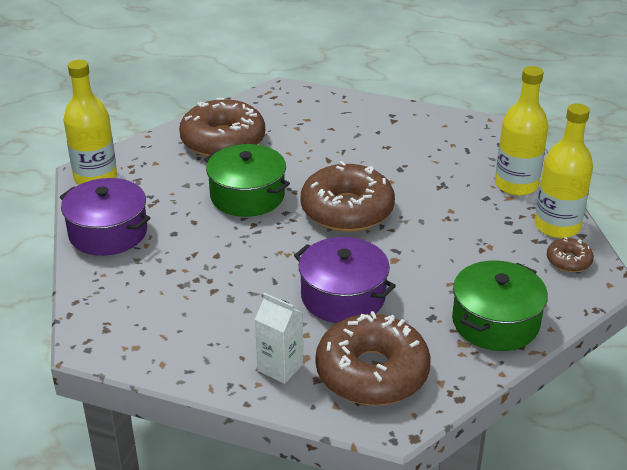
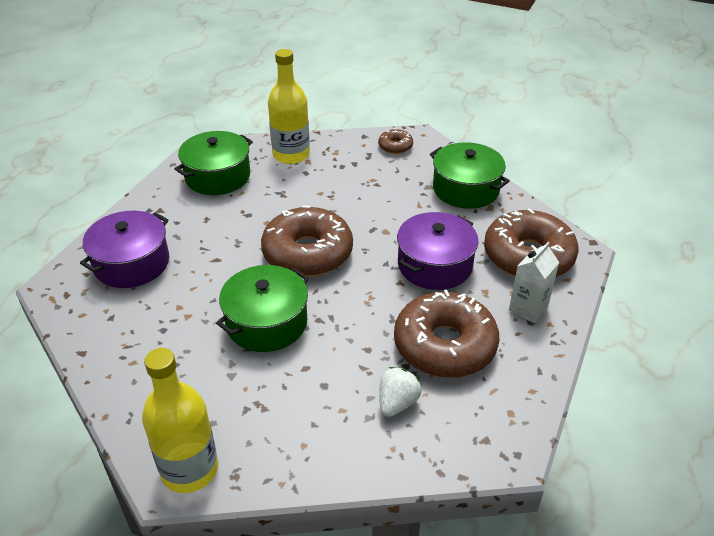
camera: 85 degrees left, 5 degrees up
(108, 232) = (313, 448): purple pot -> purple pot (131, 263)
(151, 275) = (397, 403): none -> white strawberry
(223, 141) = (148, 341): brown donut -> brown donut (444, 345)
(457, 144) = (217, 176): none -> green pot
(557, 226) = (351, 144): yellow bottle -> none

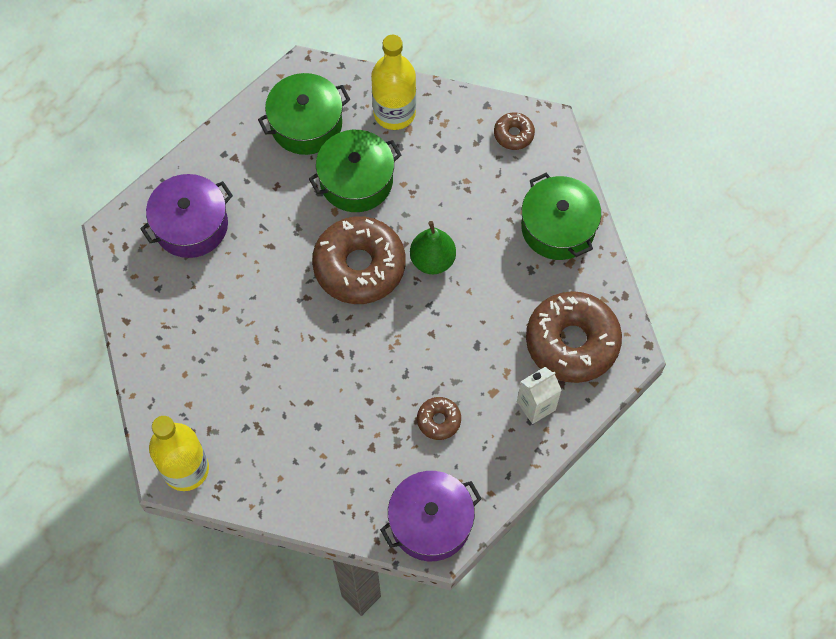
camera: 20 degrees right, 25 degrees up
(266, 322) = (292, 341): green pot -> green pot (356, 180)
(372, 233) = (432, 260): none -> green pear
(397, 403) = (371, 465): white strawberry -> none
(435, 265) = (475, 323): purple pot -> purple pot (430, 522)
(444, 345) = (439, 420): brown donut -> brown donut, size x0.46

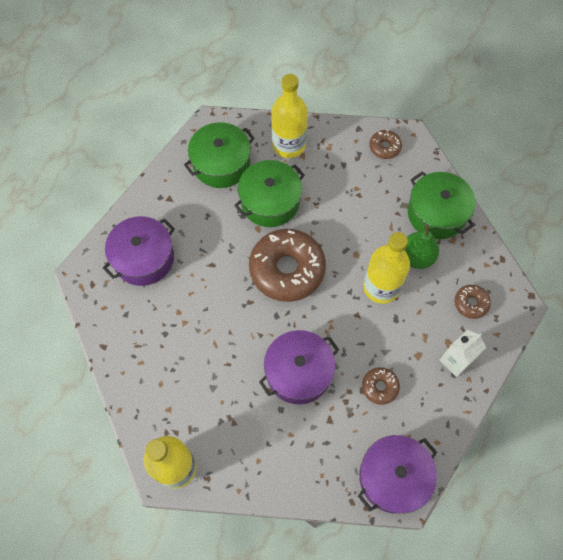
camera: 10 degrees left, 0 degrees up
(347, 388) = (298, 372): none -> purple pot
(432, 260) = (344, 255): green pear -> green pear (416, 257)
(468, 305) = (381, 287): none -> yellow bottle
(572, 342) = (471, 303): brown donut -> brown donut, size x0.46

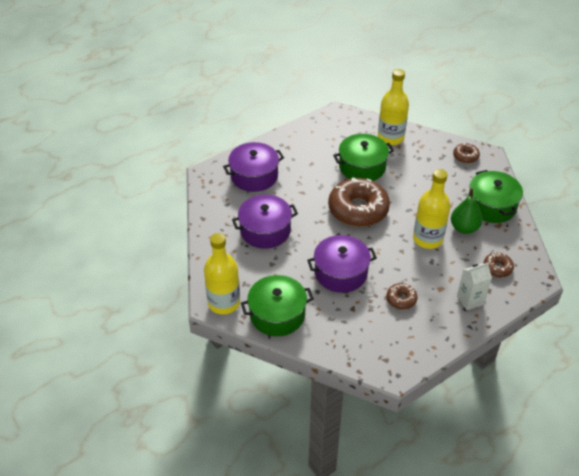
camera: 20 degrees right, 20 degrees down
(221, 164) = (335, 136): green pot -> green pot (277, 314)
(393, 477) = (388, 358): purple pot -> purple pot (265, 230)

